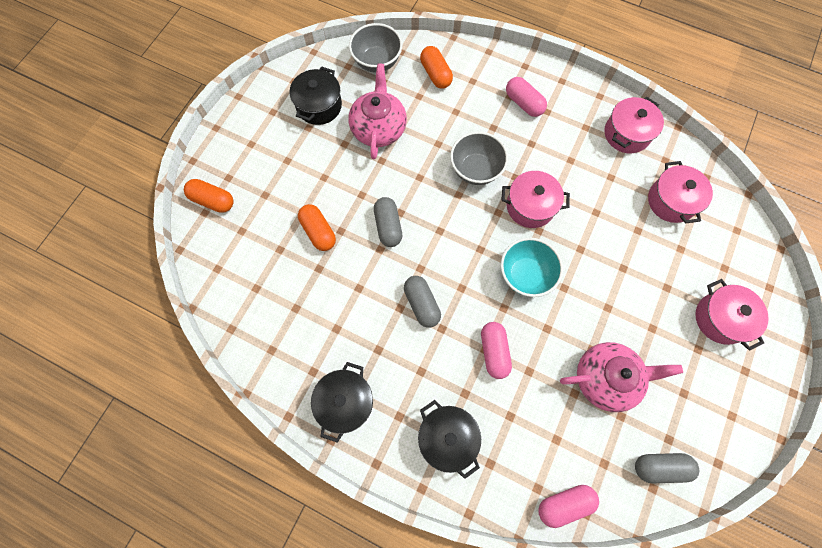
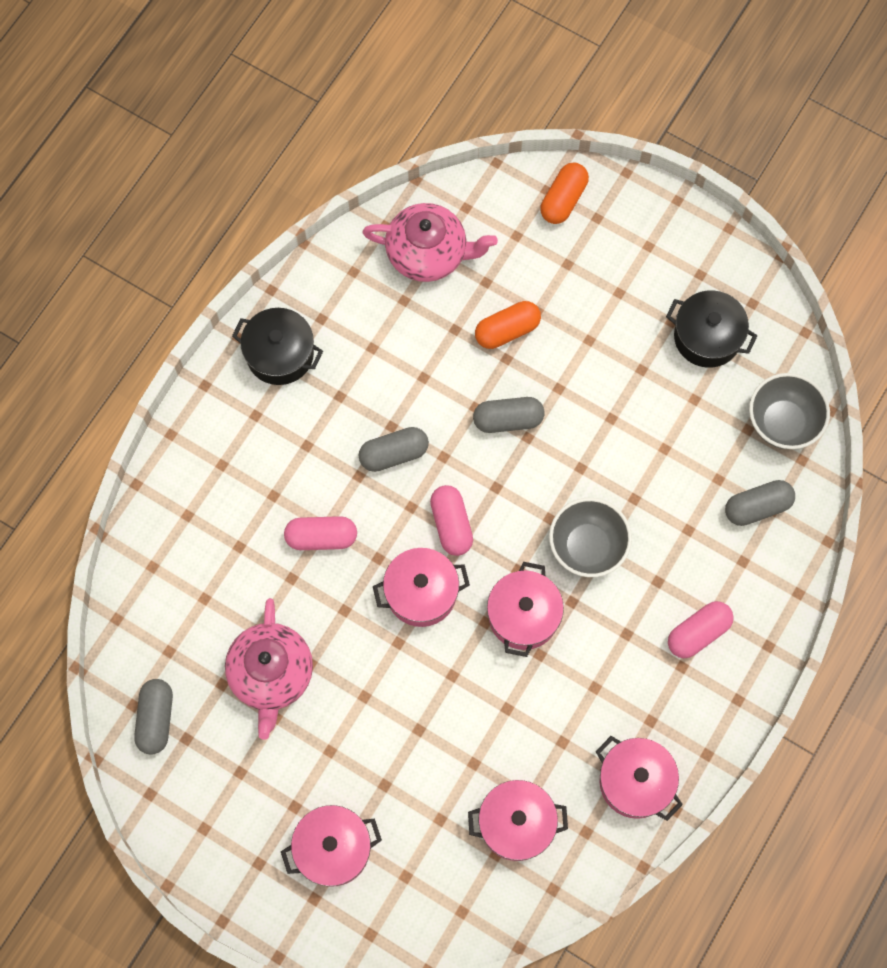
camera: 95 degrees right, 0 degrees up
(378, 128) = (665, 417): pink teapot -> pink teapot (428, 253)
(435, 74) = (757, 507): orange capsule -> grey capsule
(447, 437) = (224, 468): black pot -> none
(525, 275) = (421, 593): turquoise bowl -> pink pot
(564, 503) = (131, 595): pink capsule -> pink capsule (451, 524)

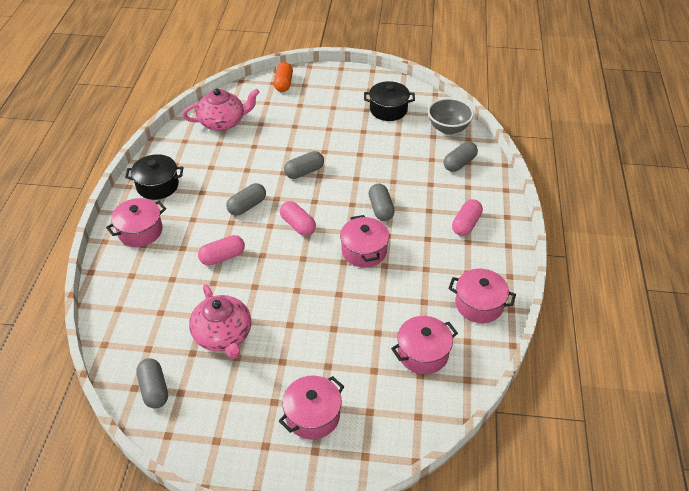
camera: 25 degrees left, 25 degrees down
(421, 593) = (297, 262): pink pot -> pink pot (140, 231)
(507, 330) = (283, 138): orange capsule -> none
(587, 547) = (381, 209): grey bowl -> grey capsule

